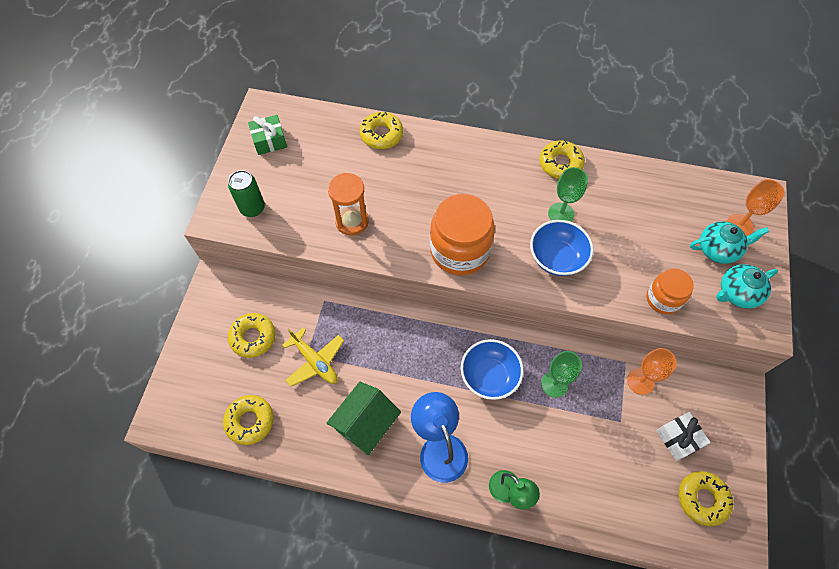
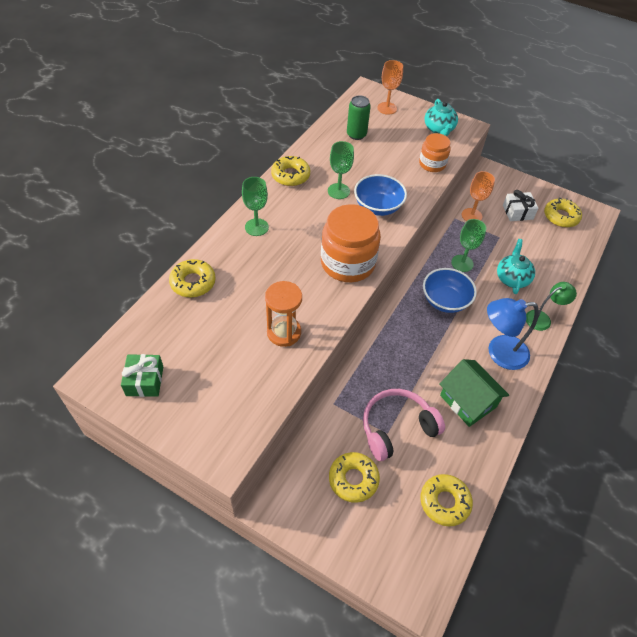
camera: 75 degrees left, 10 degrees down
(252, 208) = (227, 417): green can -> green can (356, 134)
(315, 361) = (396, 427): yellow plane -> pink headphones
(471, 159) = (256, 227): none -> green goblet
(718, 249) = (402, 124): turquoise teapot -> turquoise teapot (512, 278)

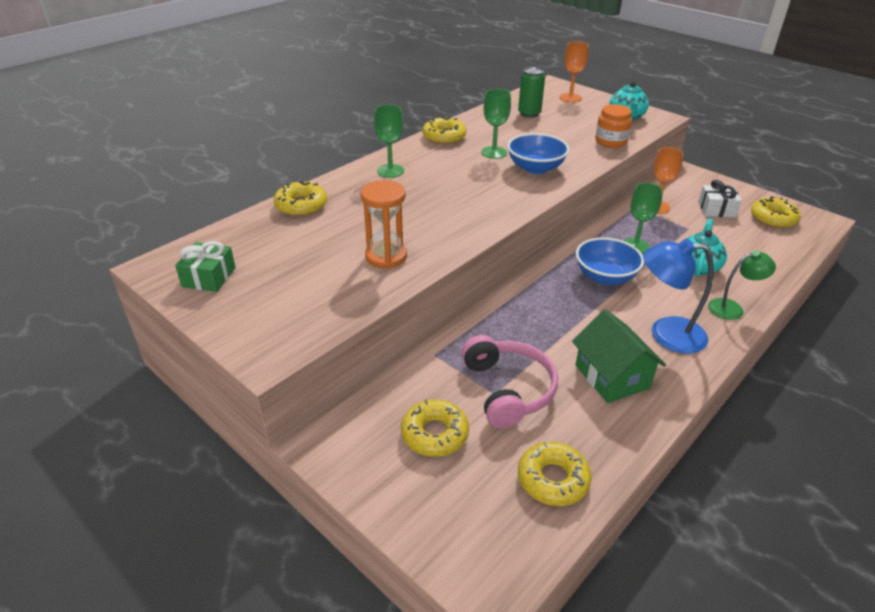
camera: 15 degrees right, 15 degrees down
(347, 263) = (484, 208): orange jar -> none
(396, 427) = (508, 389): pink headphones -> pink headphones turned 90 degrees clockwise

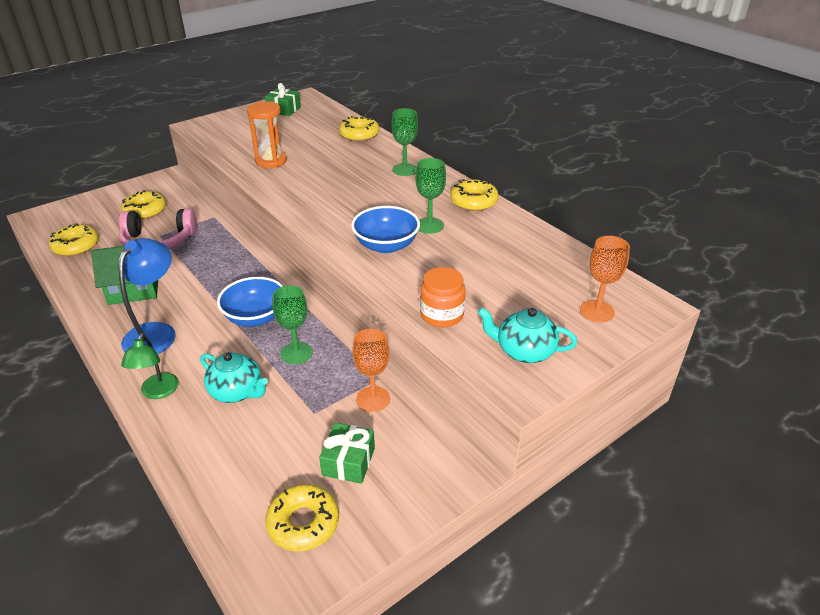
camera: 100 degrees right, 0 degrees up
(529, 114) = (536, 265): green can -> none
(716, 209) = (348, 461): white gift -> green gift

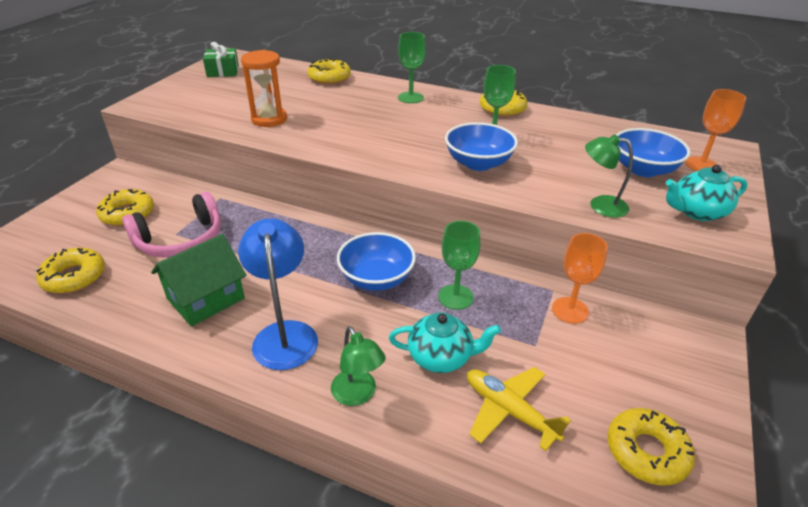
camera: 30 degrees left, 0 degrees up
(241, 448) = (509, 411): none -> yellow plane
(348, 461) = (616, 375): green gift -> none
(442, 315) = (600, 205): orange jar -> green lamp
(529, 297) = (643, 169): none -> blue bowl

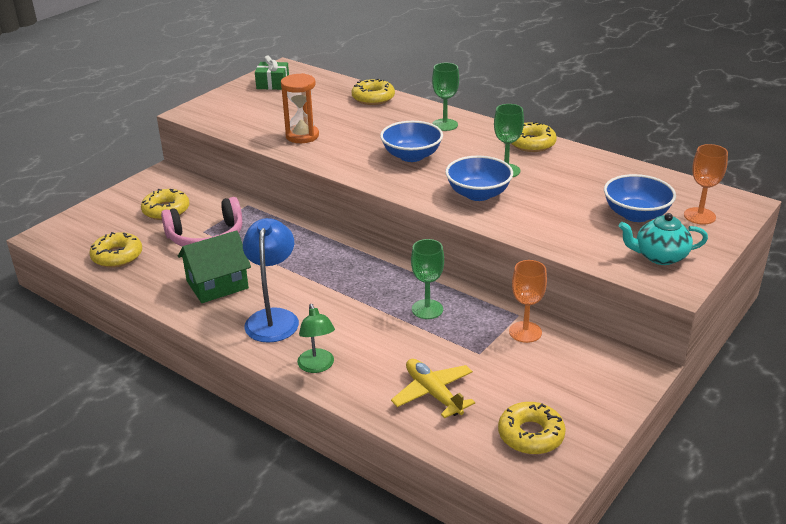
camera: 15 degrees right, 5 degrees down
(376, 278) = (364, 287): blue bowl -> blue bowl (411, 156)
(441, 357) = (394, 351): turquoise teapot -> none
(600, 205) = (571, 241): green lamp -> none

